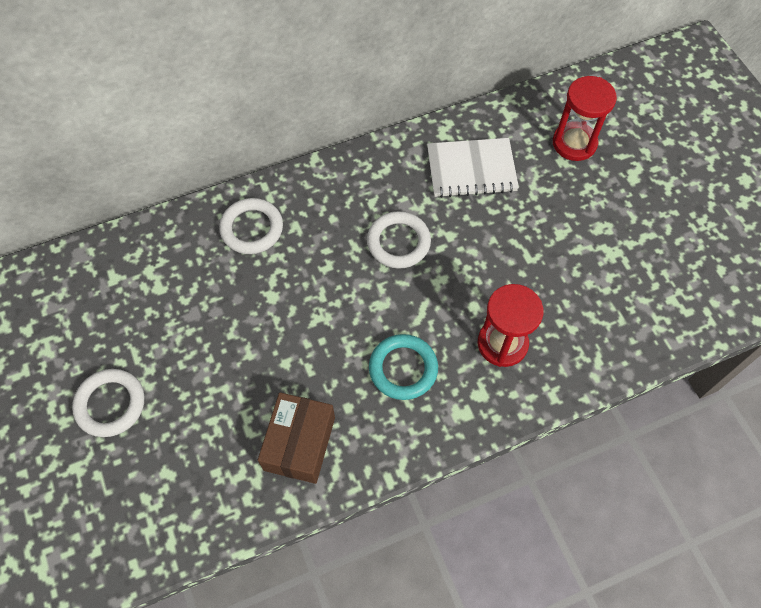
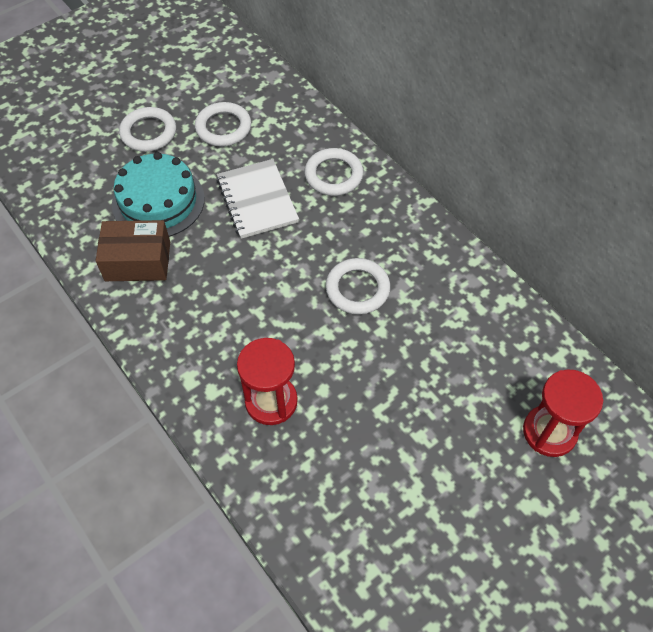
camera: 75 degrees right, 5 degrees down
(139, 321) = (223, 127): none -> white ring
(222, 409) = (158, 201): none -> turquoise cake
(403, 369) = (224, 322): turquoise ring -> none
(471, 170) = (469, 335): white notebook -> white notebook (257, 200)

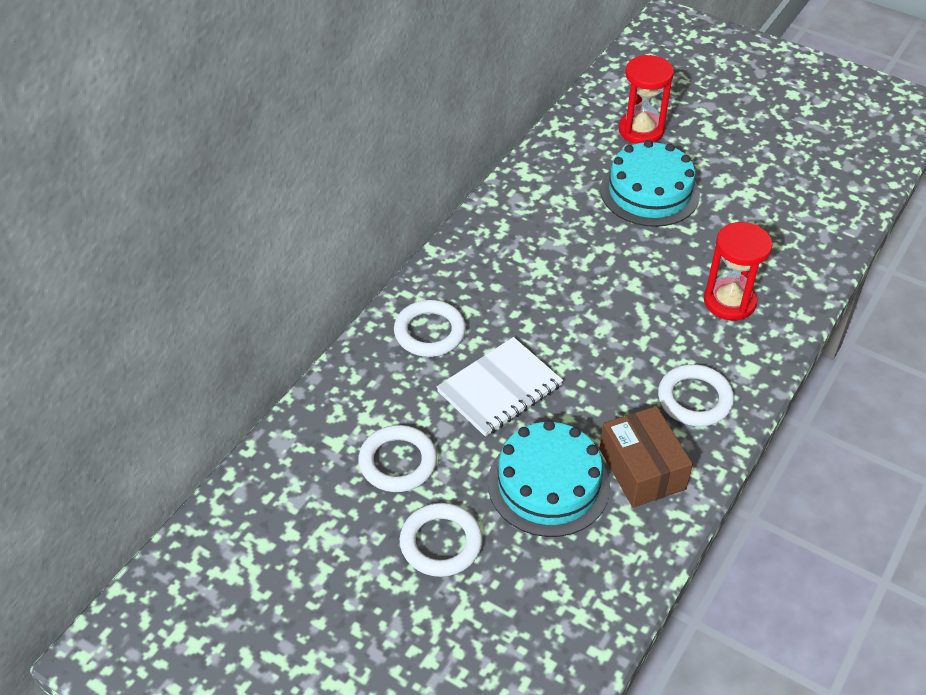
camera: 110 degrees left, 10 degrees down
(357, 289) = (571, 274): white ring -> white ring (694, 399)
(445, 397) = (649, 192): none -> turquoise cake

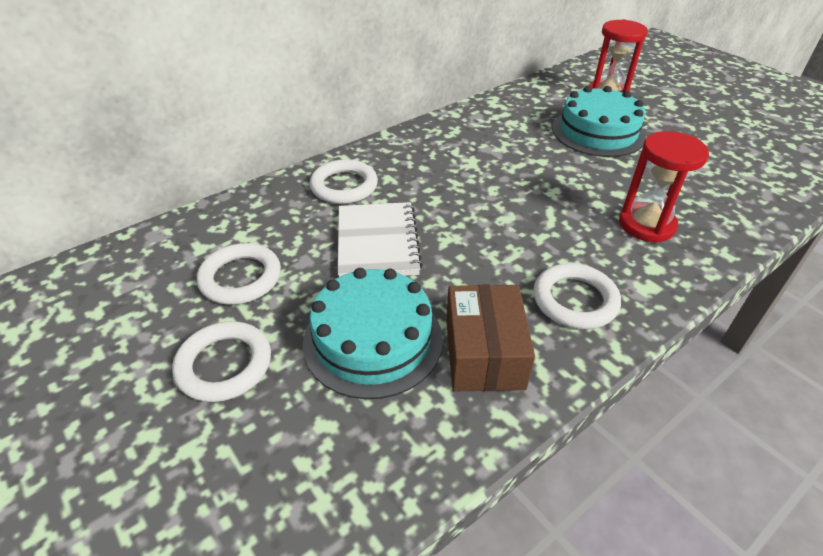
camera: 20 degrees right, 5 degrees down
(500, 389) = (377, 242): white notebook -> white notebook turned 75 degrees counterclockwise

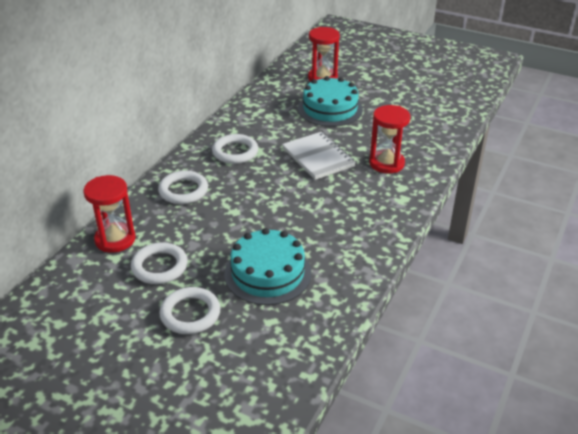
camera: 25 degrees left, 5 degrees down
(219, 224) = (115, 239): none -> red hourglass
(377, 242) = (232, 220): white notebook -> white notebook (318, 157)
(484, 353) = (333, 260): brown box -> none
(575, 300) = (367, 218): white ring -> white ring (235, 152)

